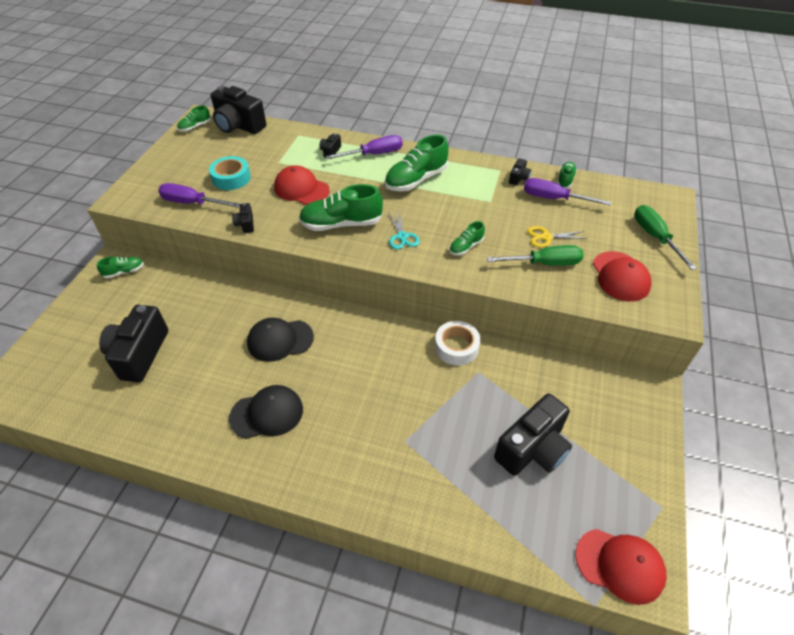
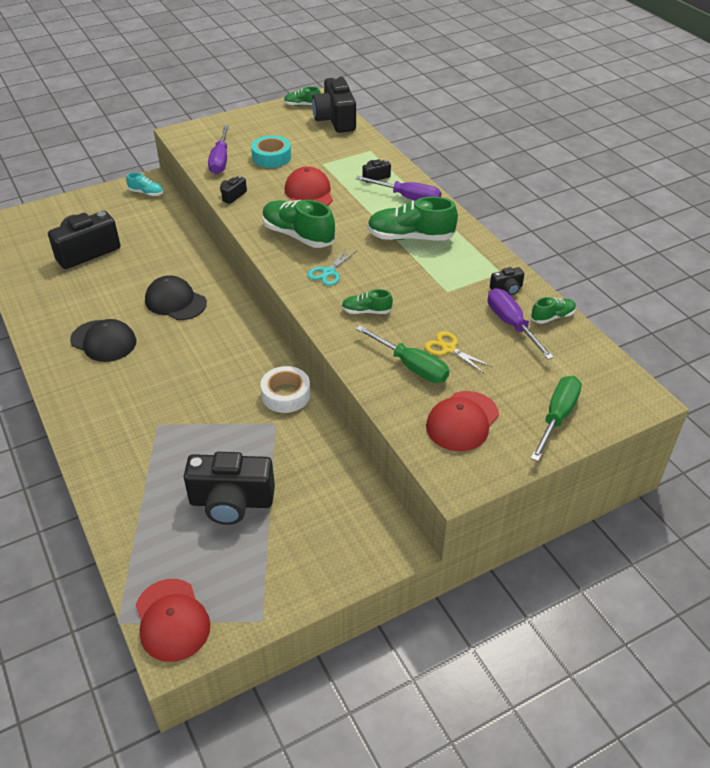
camera: 45 degrees right, 5 degrees down
(124, 272) = (146, 193): green shoe -> turquoise shoe
(192, 203) = (220, 160): purple screwdriver -> purple screwdriver turned 150 degrees counterclockwise

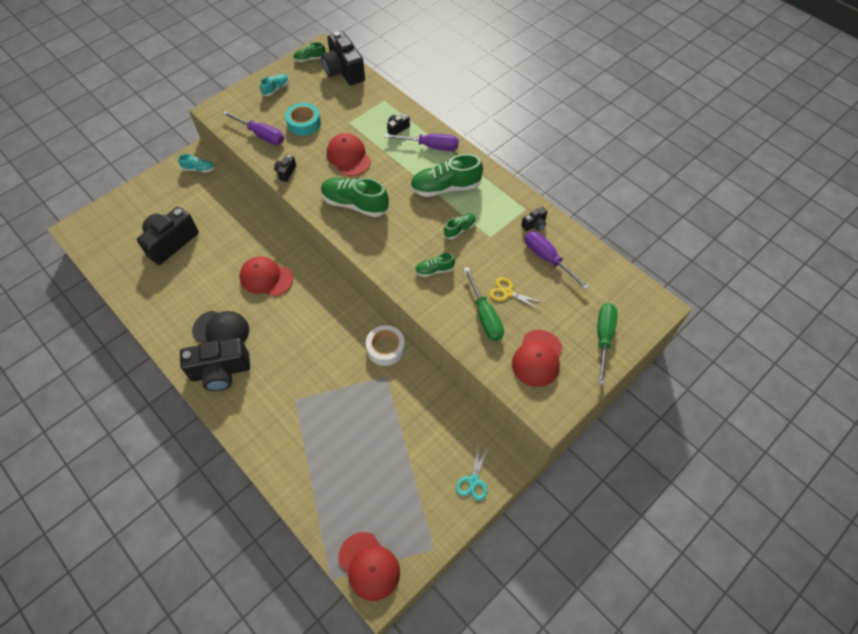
camera: 15 degrees left, 15 degrees up
(175, 301) = (266, 278): black cap -> red cap
(220, 160) = (261, 135): purple screwdriver -> purple screwdriver turned 45 degrees counterclockwise
(231, 502) = (377, 455): black camera -> black camera (220, 372)
(254, 125) = (276, 89): none -> turquoise shoe
(328, 272) = (392, 237): turquoise scissors -> turquoise scissors (473, 481)
(411, 366) = (485, 316): green screwdriver -> green screwdriver turned 45 degrees clockwise
(552, 317) = (575, 244): green shoe -> green shoe (459, 229)

